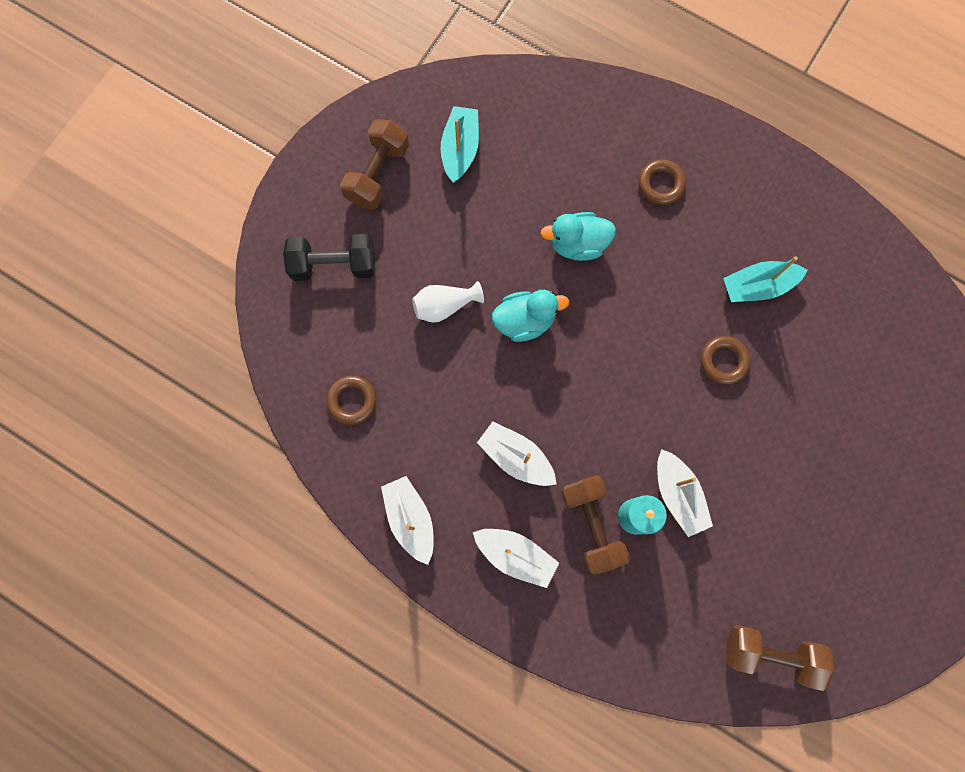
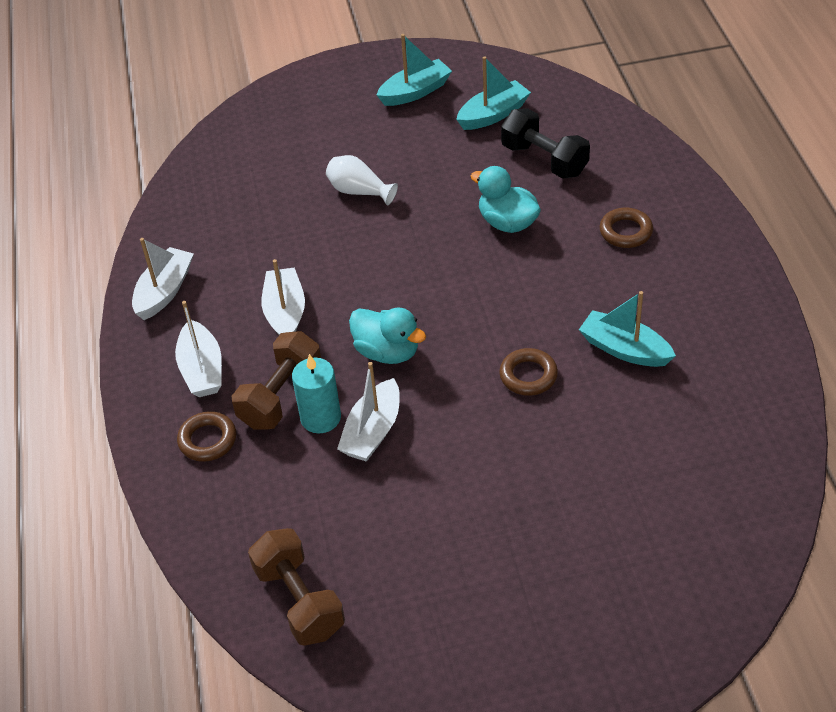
camera: 50 degrees right, 30 degrees down
(334, 265) = (316, 120): black dumbbell -> black dumbbell (544, 160)
(352, 401) = (222, 198): brown ring -> brown ring (207, 440)
(378, 174) = (415, 92): brown dumbbell -> turquoise boat
(524, 321) = (404, 239): turquoise duck -> turquoise duck (387, 352)

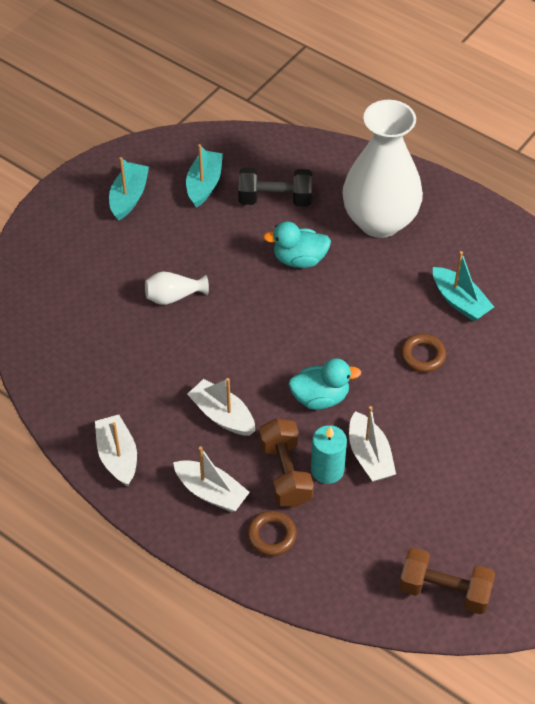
camera: 45 degrees left, 5 degrees up
(624, 349) = (459, 301): turquoise boat -> turquoise boat turned 120 degrees counterclockwise
(625, 232) = (379, 221): brown ring -> white vase

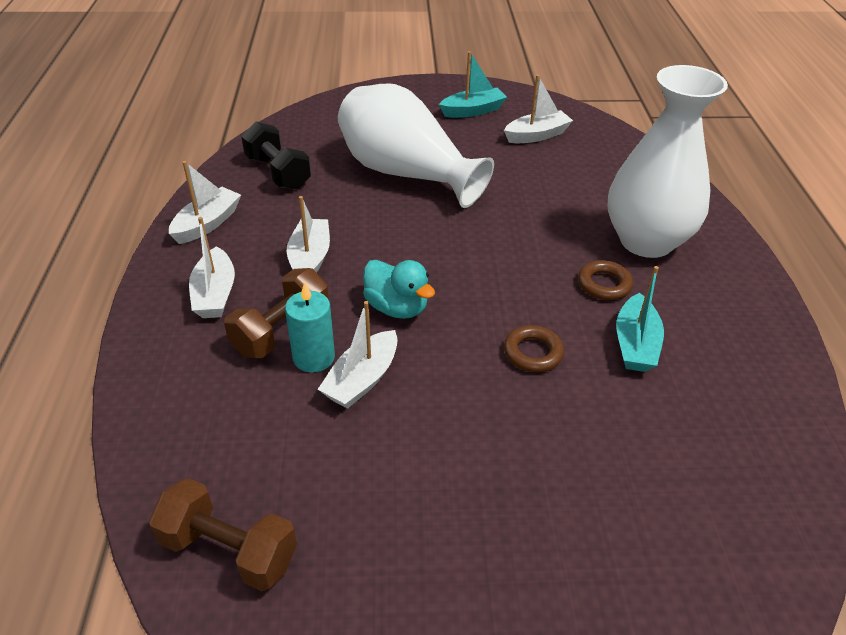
camera: 50 degrees right, 10 degrees down
(174, 296) = (406, 174): white vase -> white vase, size x2.45
(204, 184) = (537, 135): turquoise boat -> white boat
(271, 536) = (195, 359): brown ring -> brown ring (604, 284)
(275, 199) = (576, 174): black dumbbell -> black dumbbell (278, 173)
(299, 259) = (535, 217): turquoise duck -> none
(444, 591) = (229, 550): brown dumbbell -> brown dumbbell turned 45 degrees counterclockwise

